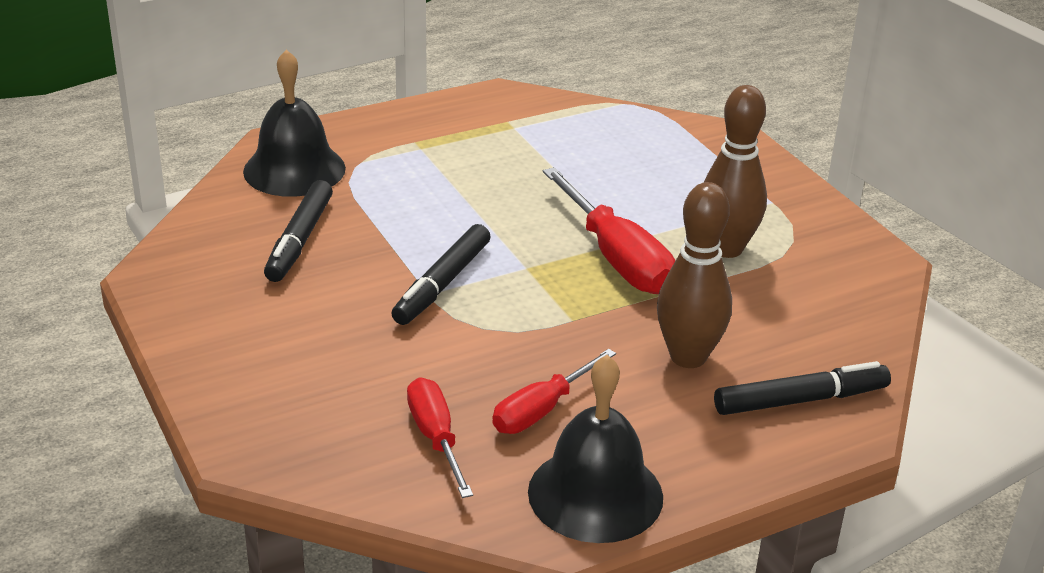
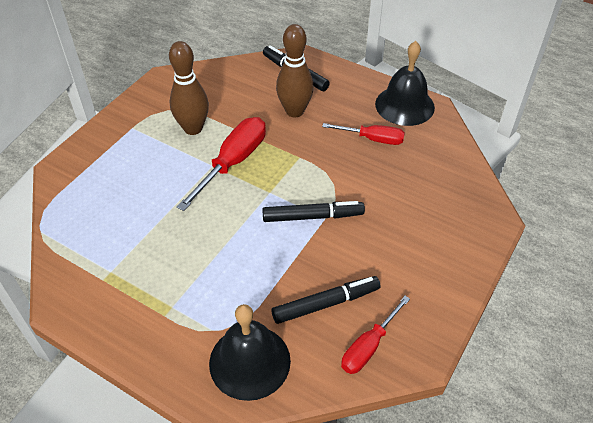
camera: 120 degrees left, 15 degrees up
(436, 438) = (422, 162): red screwdriver -> red screwdriver (369, 346)

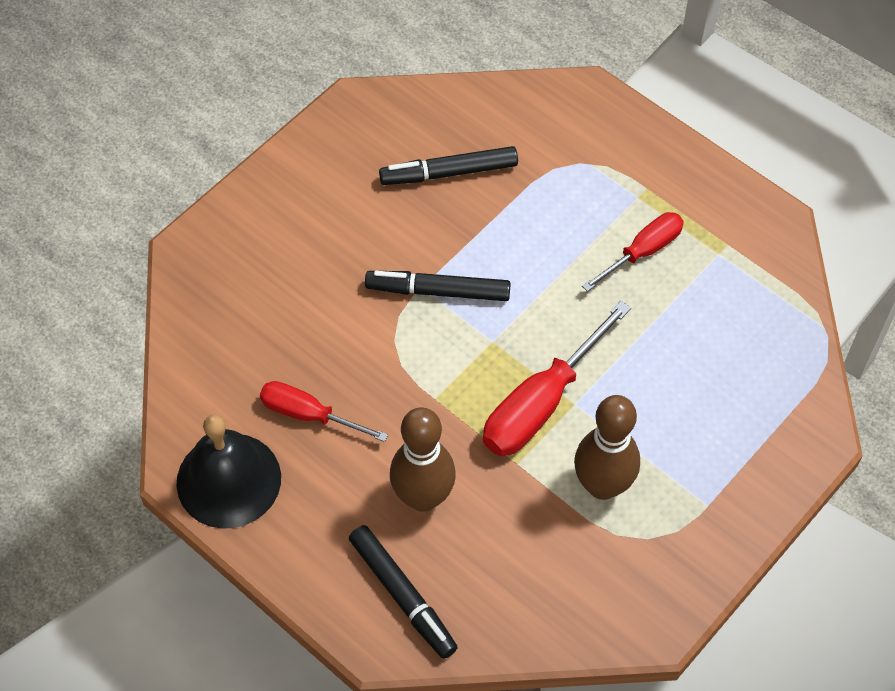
camera: 170 degrees left, 10 degrees up
(249, 361) = (549, 124): black bell -> none
(369, 346) = (411, 120): red screwdriver -> red screwdriver (642, 252)

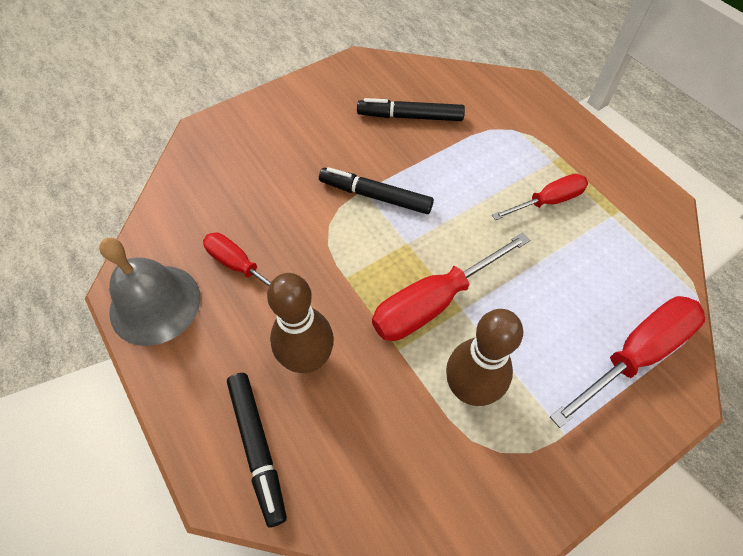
camera: 15 degrees right, 0 degrees up
(228, 480) = (155, 304): black bell -> grey bell
(766, 408) = (635, 355): none -> red screwdriver

